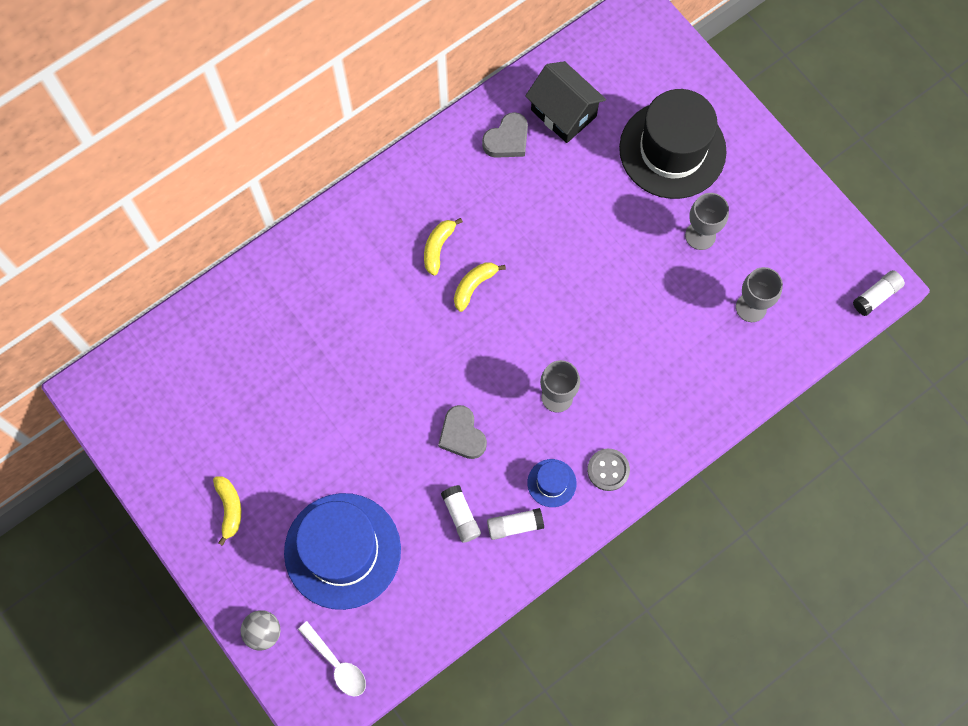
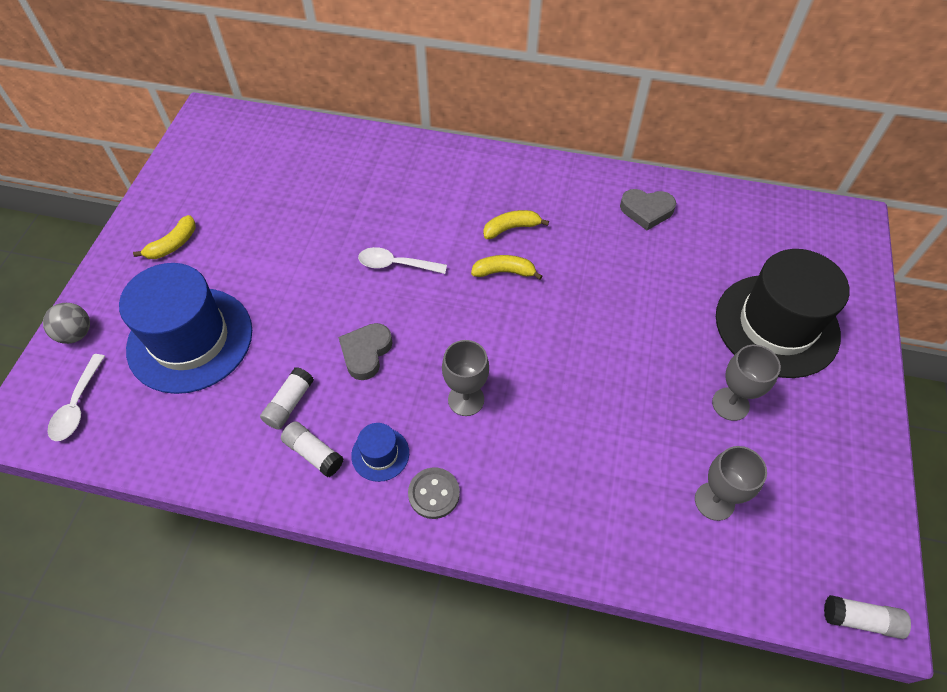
camera: 50 degrees right, 15 degrees down
(399, 356) = (396, 264): none -> white spoon
(563, 113) = (711, 230): black house -> none

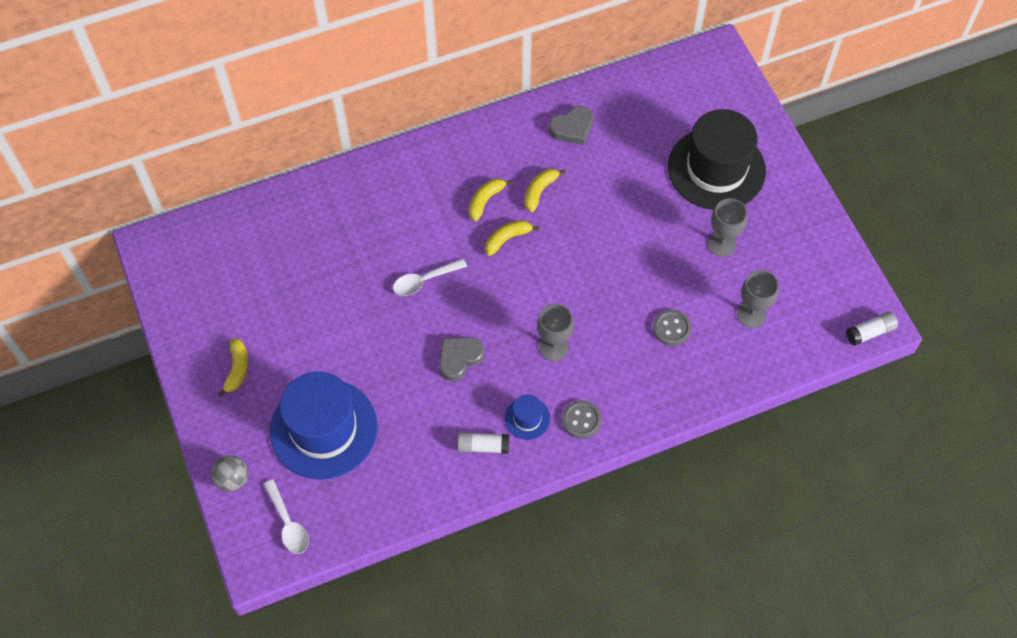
camera: 35 degrees left, 5 degrees up
(289, 403) = (437, 426): white glue stick -> none
(366, 353) = (459, 358): grey heart -> grey heart turned 60 degrees clockwise
(570, 248) = (539, 191): none -> yellow banana
(608, 458) = (671, 328): none -> grey button

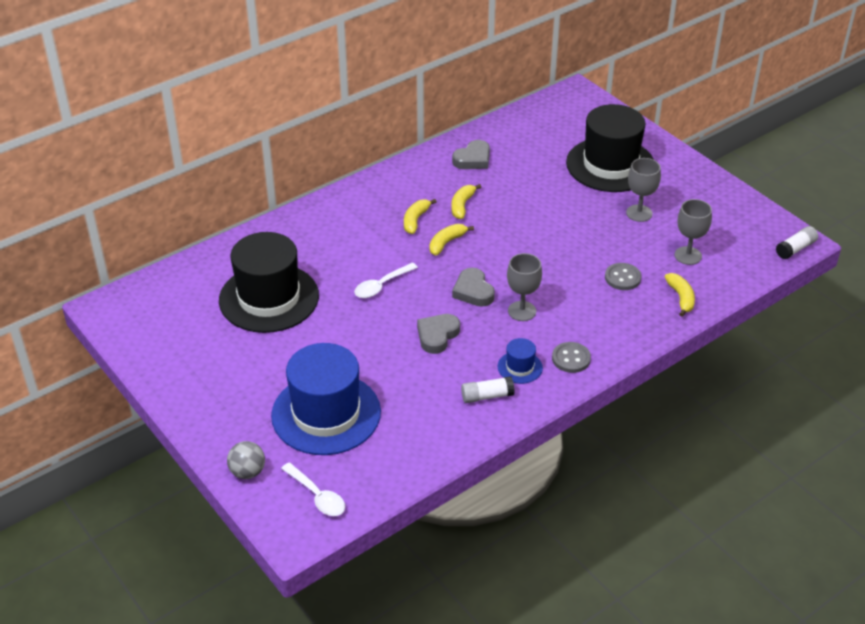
camera: 15 degrees left, 20 degrees down
(237, 369) = (223, 384): yellow banana -> yellow banana (681, 298)
(309, 271) = (269, 298): none -> black hat
(513, 310) = (473, 291): none -> grey heart

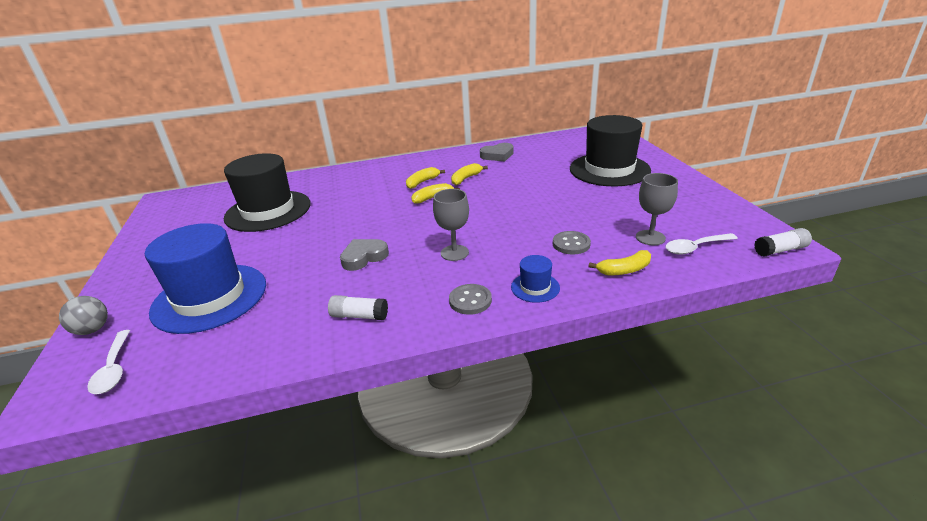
camera: 25 degrees right, 10 degrees down
(381, 286) = (355, 216): white spoon -> white spoon (695, 248)
(473, 291) = (424, 231): grey heart -> none
(520, 367) = (413, 297): blue hat -> blue hat (535, 287)
(639, 213) = (617, 201): grey goblet -> none
(681, 298) = (624, 270): yellow banana -> yellow banana turned 60 degrees clockwise

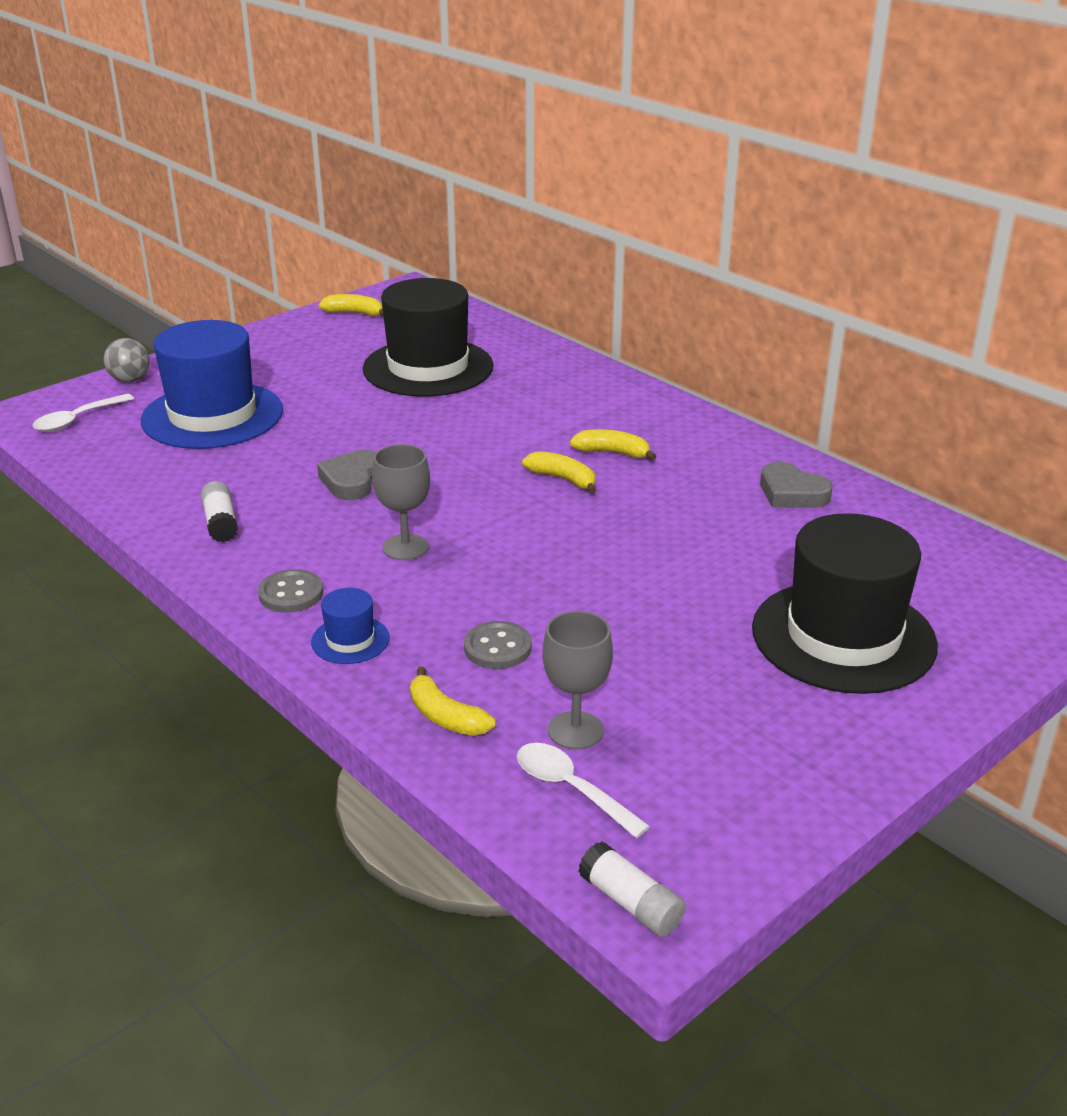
camera: 60 degrees right, 0 degrees up
(364, 257) = (352, 480): grey heart -> grey heart turned 105 degrees counterclockwise
(466, 178) = (660, 488): yellow banana -> yellow banana (354, 313)

